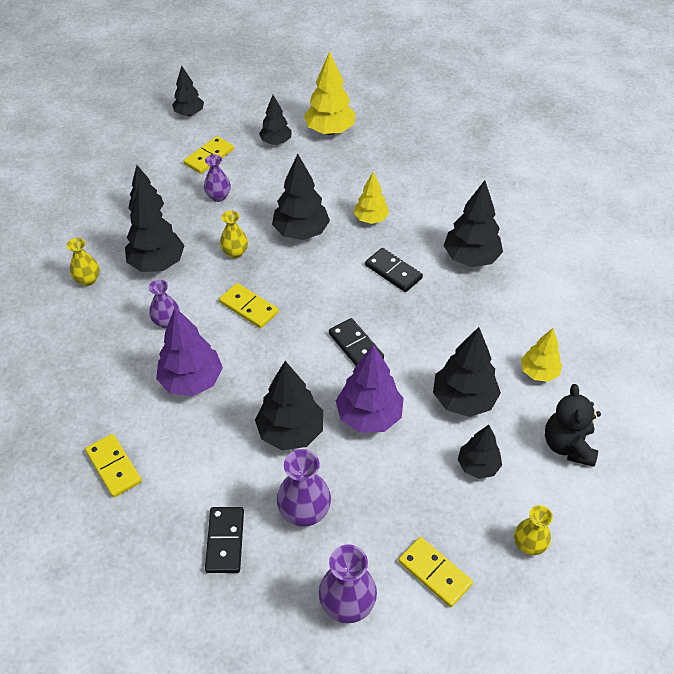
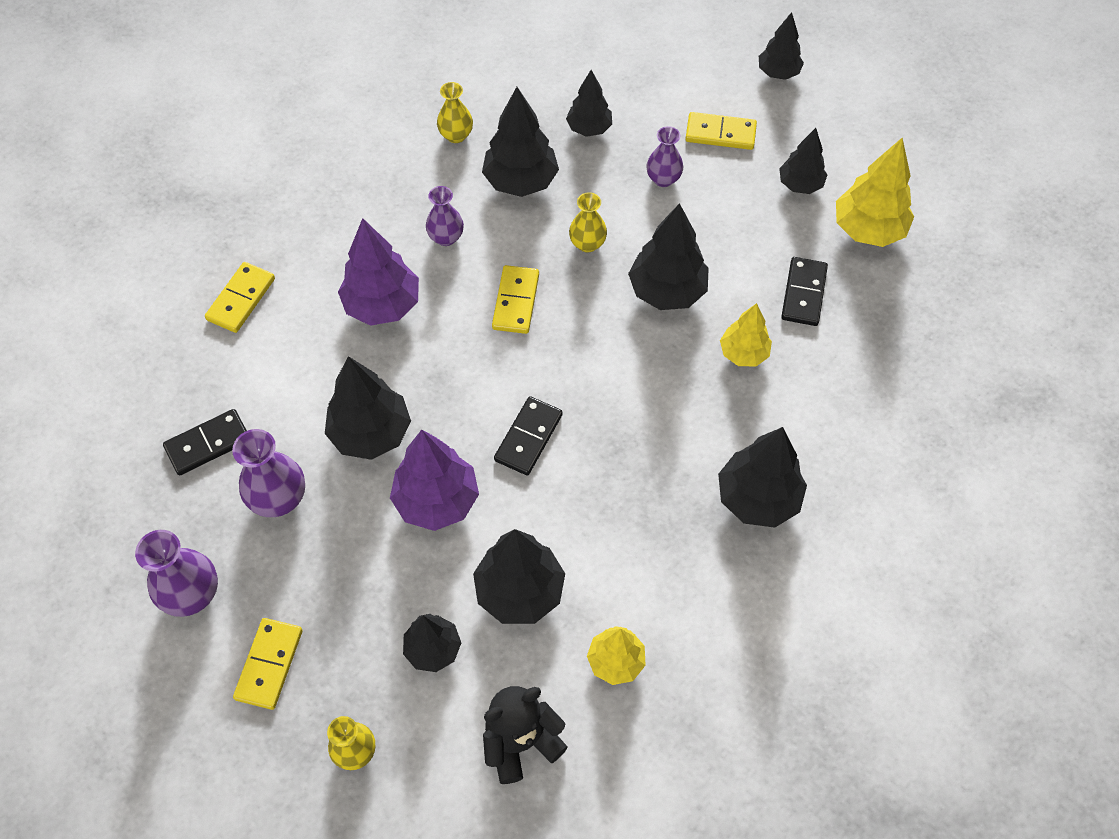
camera: 60 degrees right, 10 degrees up
(393, 272) = (671, 421): black domino -> black domino (803, 293)

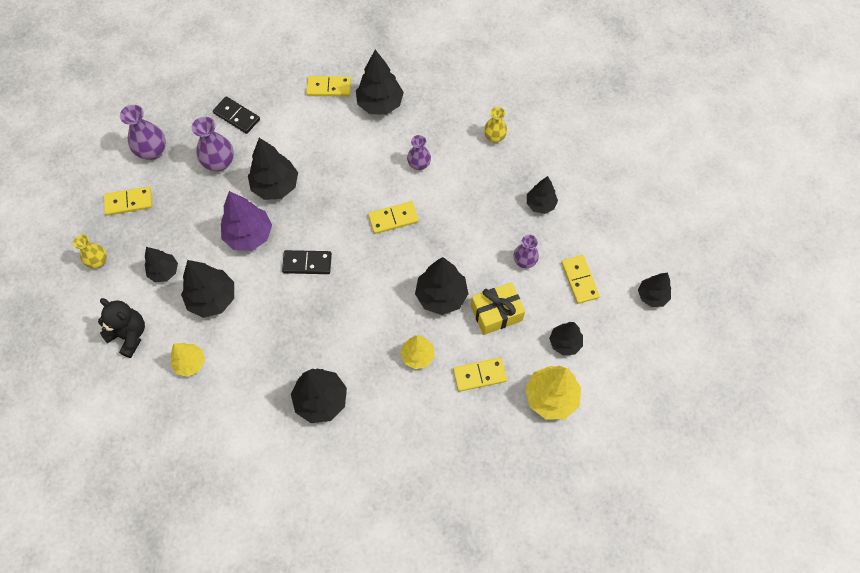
camera: 65 degrees right, 5 degrees up
(382, 305) = (358, 154): purple tree -> none
(520, 181) = (479, 185): black tree -> black tree (380, 104)
(587, 244) = (453, 239): yellow vase -> none
(723, 239) = (496, 313): none -> yellow gift
(803, 293) = (479, 375): black domino -> yellow domino

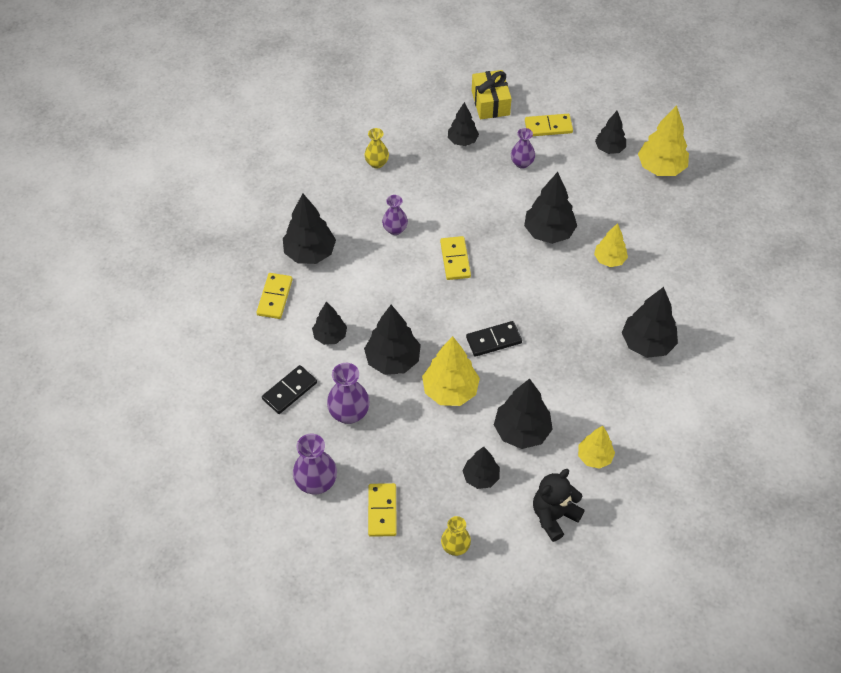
camera: 80 degrees left, 10 degrees down
(249, 235) = (450, 391): purple tree -> yellow tree
(307, 263) = (493, 340): black domino -> black domino turned 60 degrees clockwise
(479, 375) = (634, 215): yellow domino -> none
(496, 313) = (573, 193): yellow gift -> yellow gift (490, 103)
(652, 296) = (572, 80): black tree -> black tree (330, 336)

